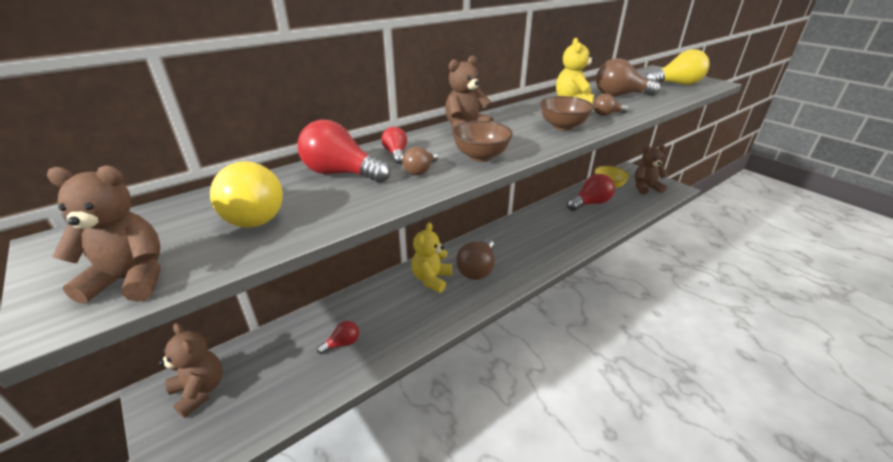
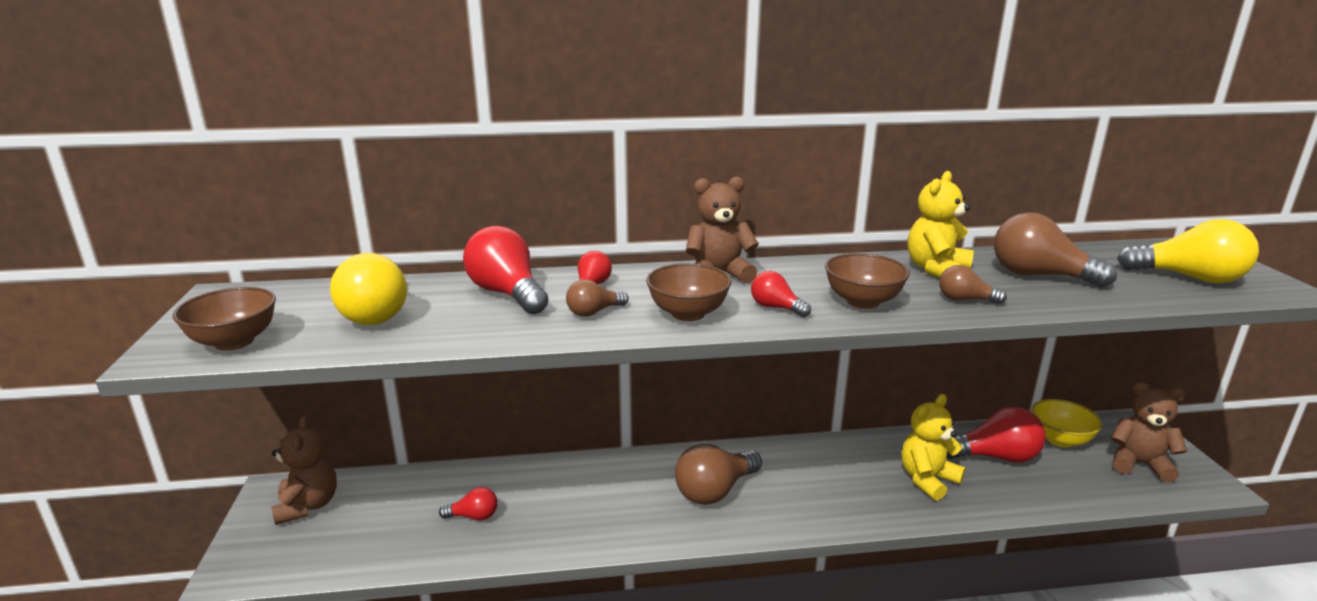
camera: 30 degrees right, 10 degrees down
(131, 279) = (234, 342): brown teddy bear -> brown bowl
(431, 279) = (641, 481): yellow teddy bear -> yellow teddy bear (927, 479)
(524, 140) = (776, 308): none -> red light bulb

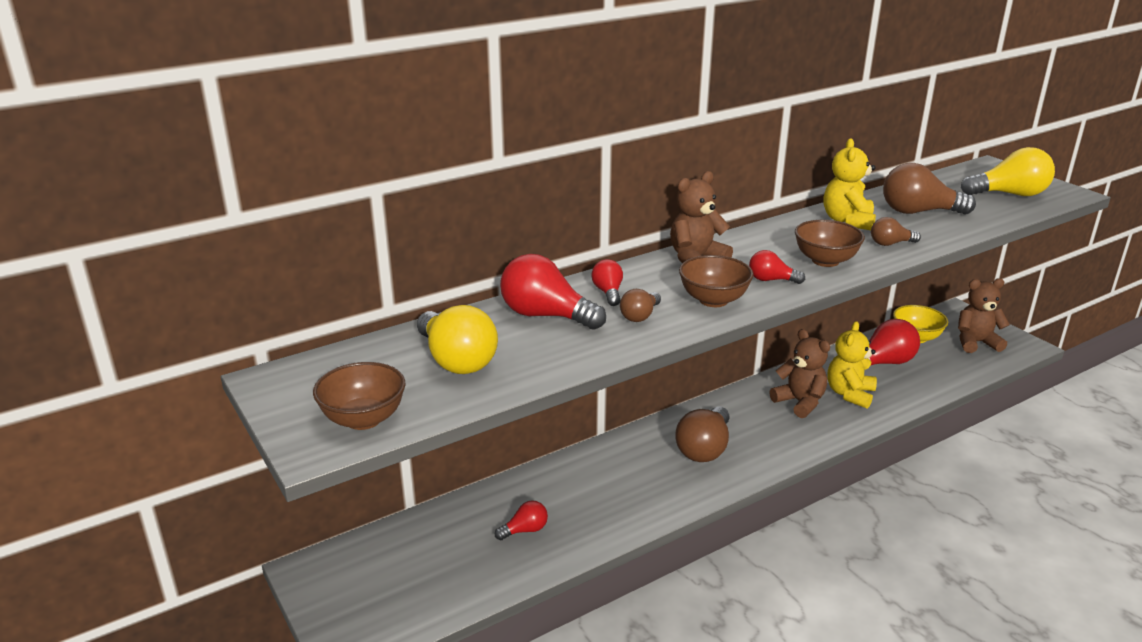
camera: 25 degrees left, 5 degrees up
(308, 505) = (358, 570): brown teddy bear -> brown teddy bear (800, 402)

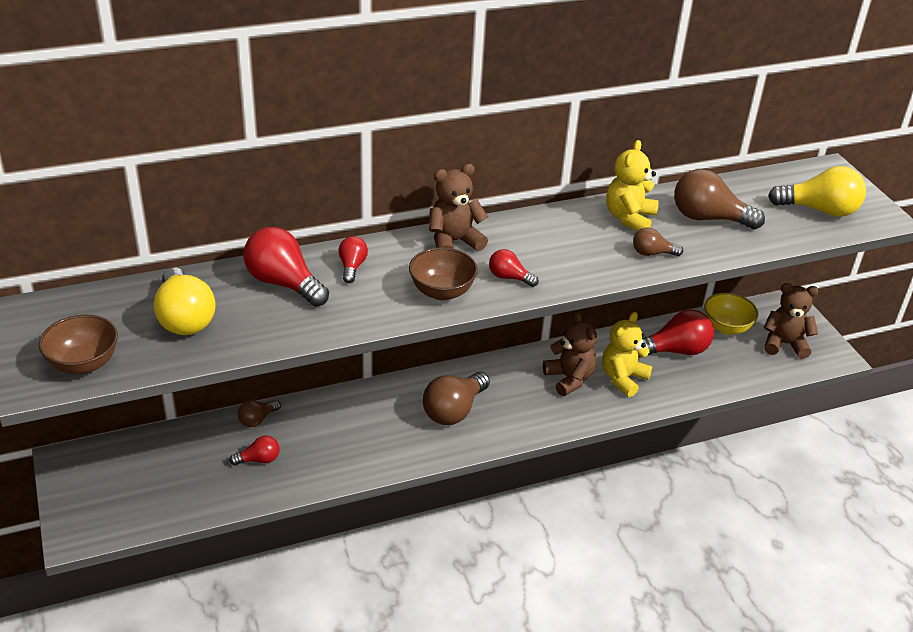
camera: 10 degrees right, 10 degrees up
(640, 316) = (366, 298): brown light bulb -> brown light bulb (257, 419)
(825, 261) = (575, 263): brown bowl -> none

